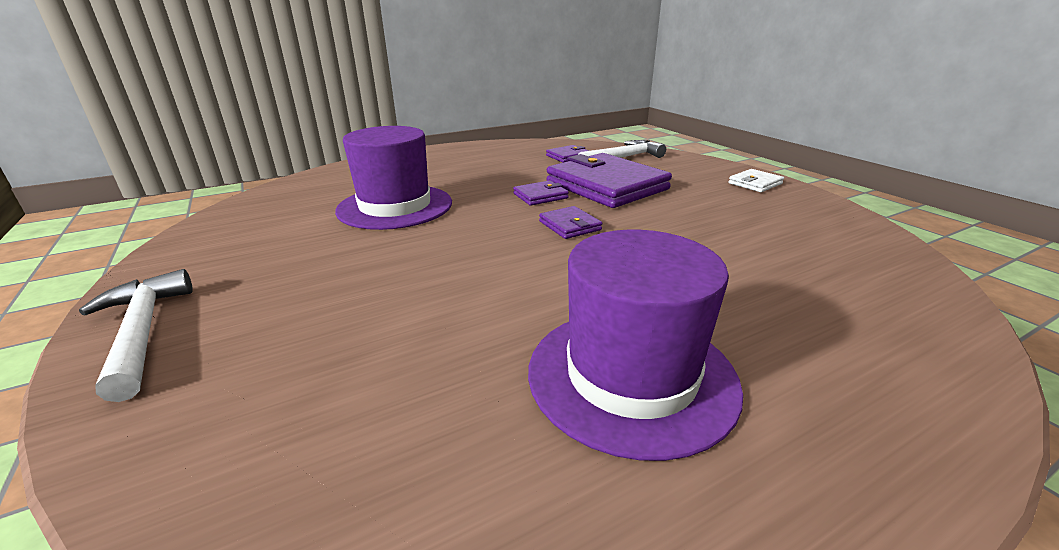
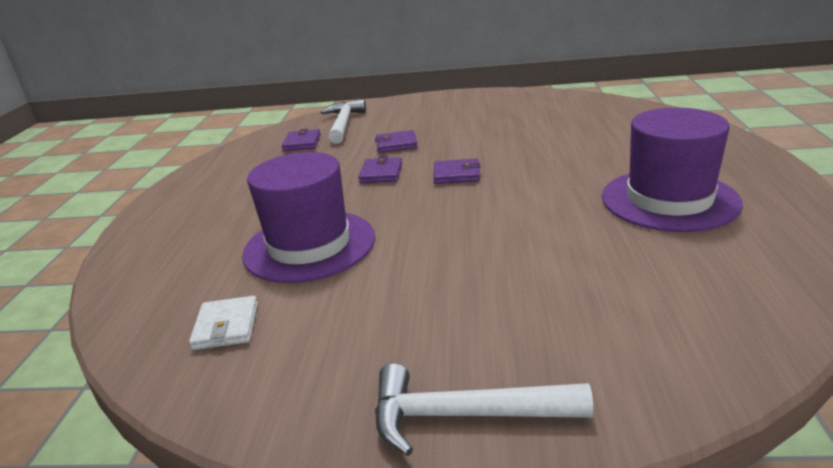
camera: 55 degrees left, 0 degrees up
(606, 186) = (396, 144): purple wallet -> purple wallet, size x0.44
(755, 183) = (461, 100): white wallet -> white wallet (226, 326)

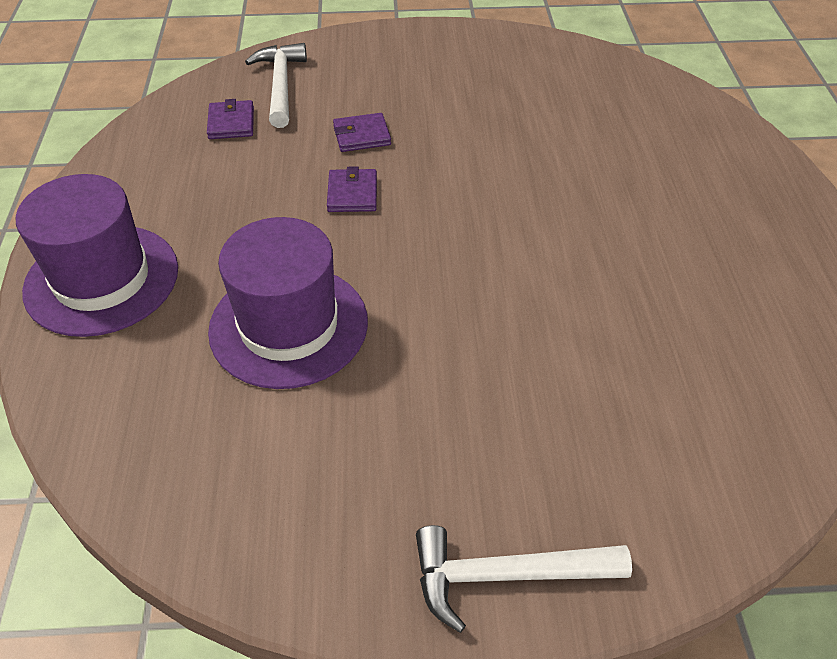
camera: 10 degrees left, 20 degrees up
(226, 326) = (222, 457): white wallet -> none
(457, 174) = (449, 201): purple wallet -> none
(669, 200) = (698, 261): purple hat -> purple hat (102, 279)

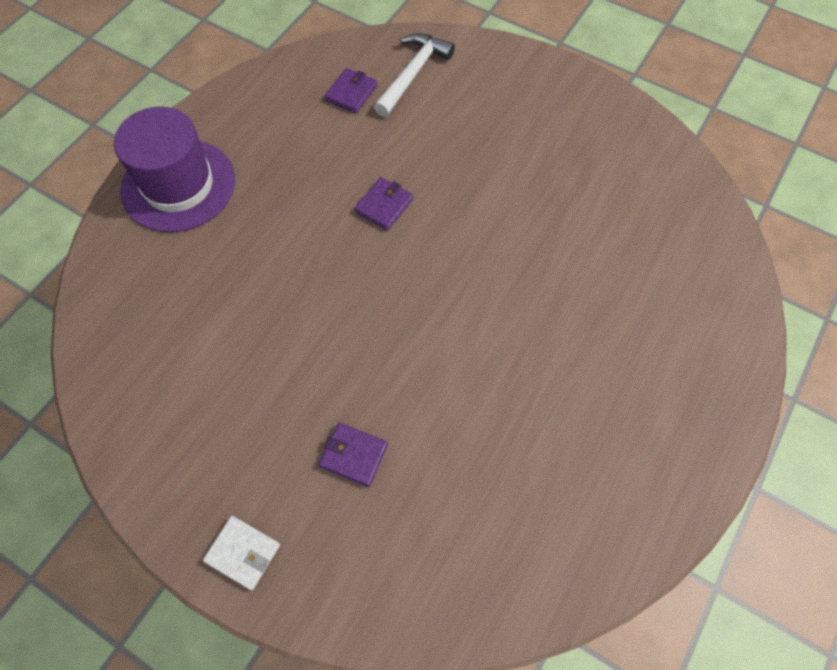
camera: 35 degrees right, 15 degrees up
(288, 325) = (259, 291): purple hat -> none
(362, 136) = (433, 155): purple wallet -> purple wallet (353, 455)
(505, 575) = (243, 553): white hammer -> white wallet

